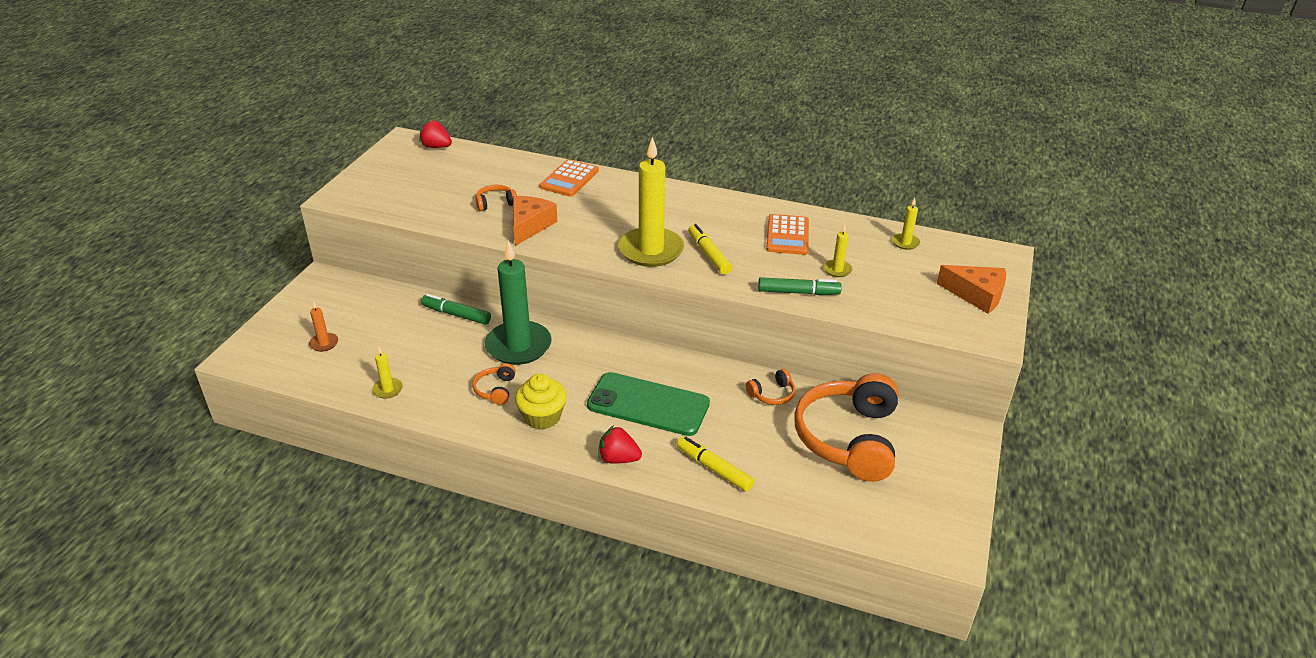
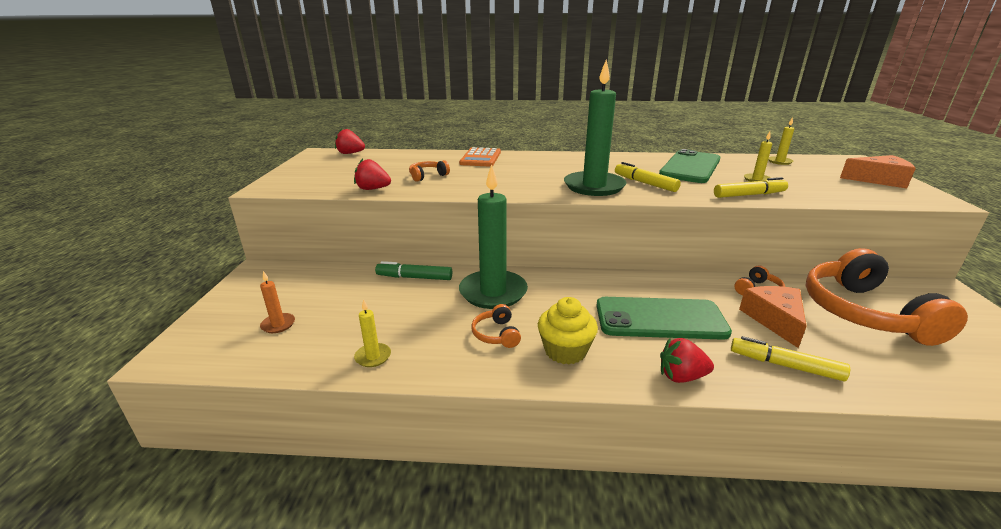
camera: 15 degrees left, 10 degrees down
(432, 216) = (373, 189): none -> red strawberry
(530, 226) = (471, 185): orange cheese -> orange cheese (774, 320)
(651, 250) = (594, 186): yellow candle -> green candle
(787, 235) = (690, 167): orange calculator -> green phone
(798, 292) = (749, 195): green marker -> yellow marker

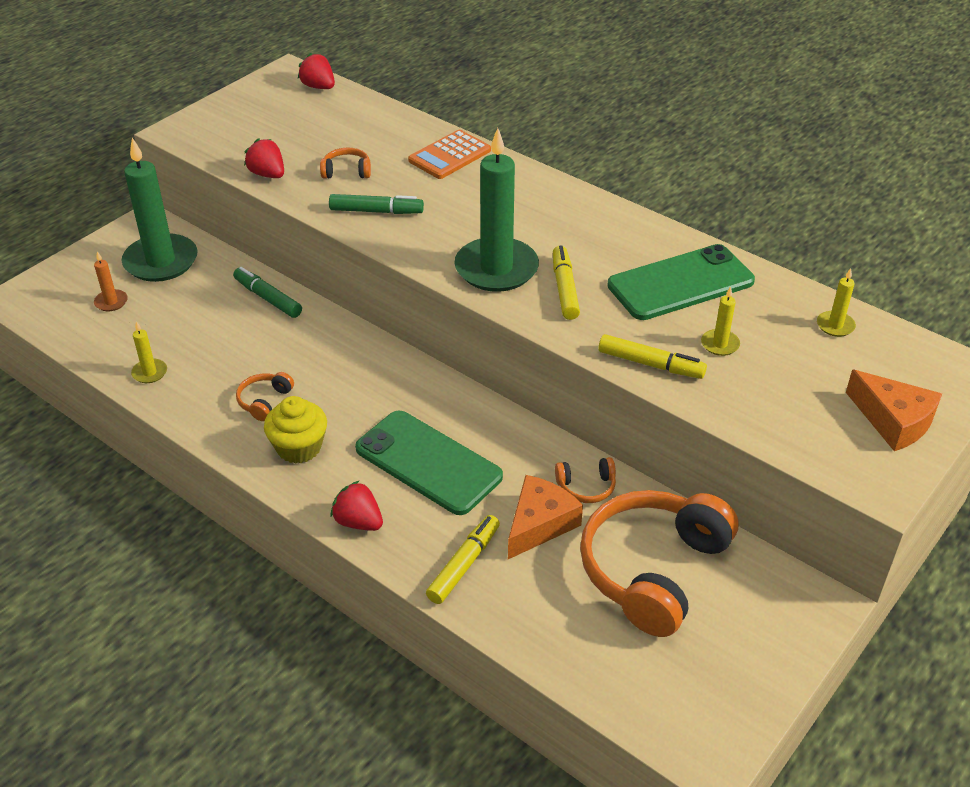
camera: 35 degrees right, 15 degrees up
(477, 185) = (376, 211): none -> green marker
(493, 292) = (317, 353): green candle -> green candle (161, 261)
(785, 365) = (464, 564): yellow marker -> yellow marker turned 60 degrees clockwise

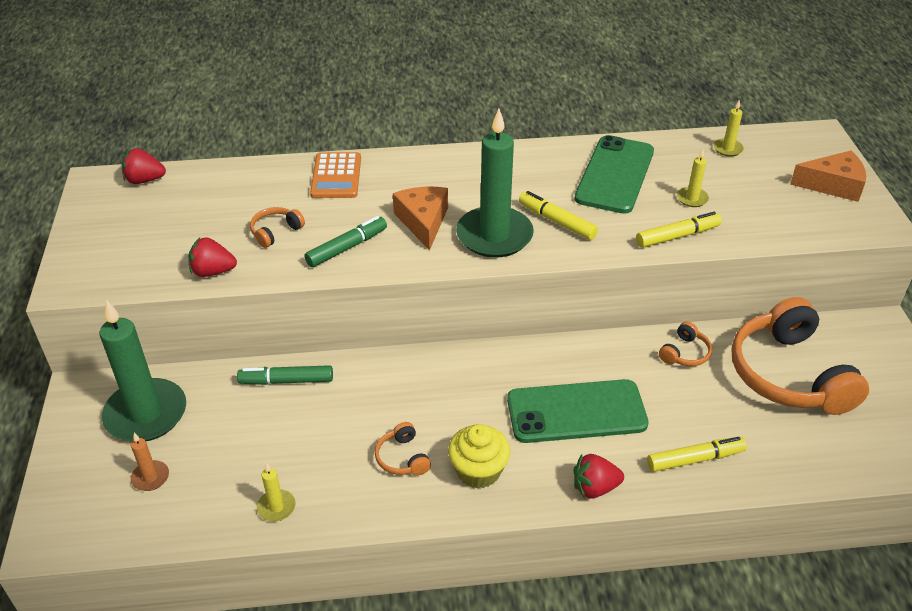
camera: 45 degrees left, 0 degrees up
(464, 564) = (695, 459): yellow marker -> yellow marker turned 90 degrees clockwise
(539, 524) = (695, 397): orange cheese -> orange cheese (423, 222)

